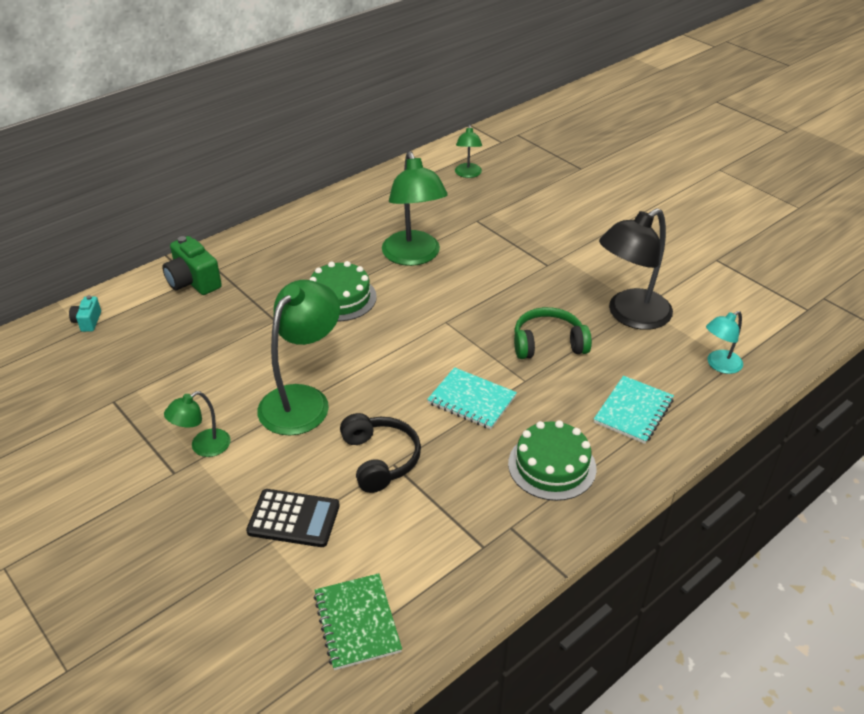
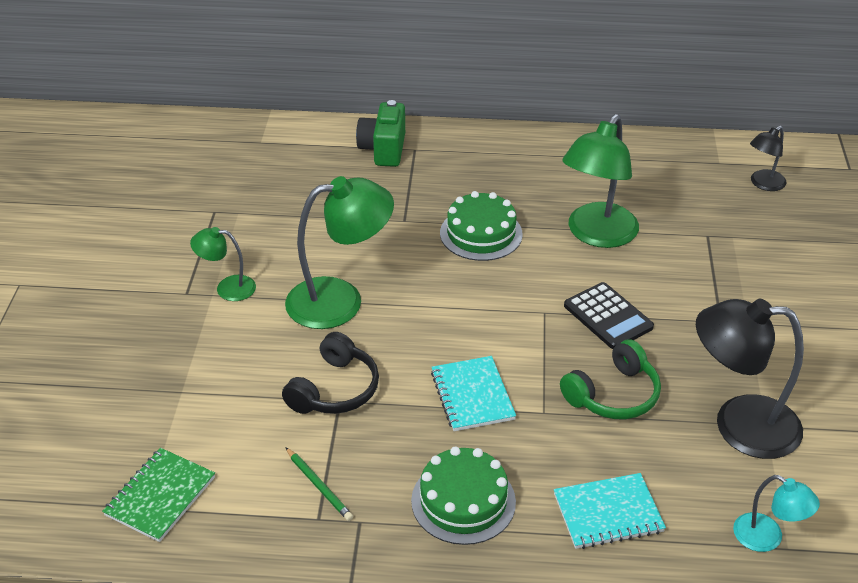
camera: 45 degrees right, 0 degrees up
(88, 321) = (271, 138): turquoise camera -> none
(293, 519) = (217, 387): black calculator -> black calculator (608, 316)
(455, 526) = (319, 486): none -> green pencil
(468, 174) = (763, 184): green lamp -> black lamp
(548, 343) = (613, 395): green headphones -> green headphones turned 105 degrees clockwise
(719, 365) = (767, 538): turquoise lamp -> turquoise lamp turned 150 degrees counterclockwise

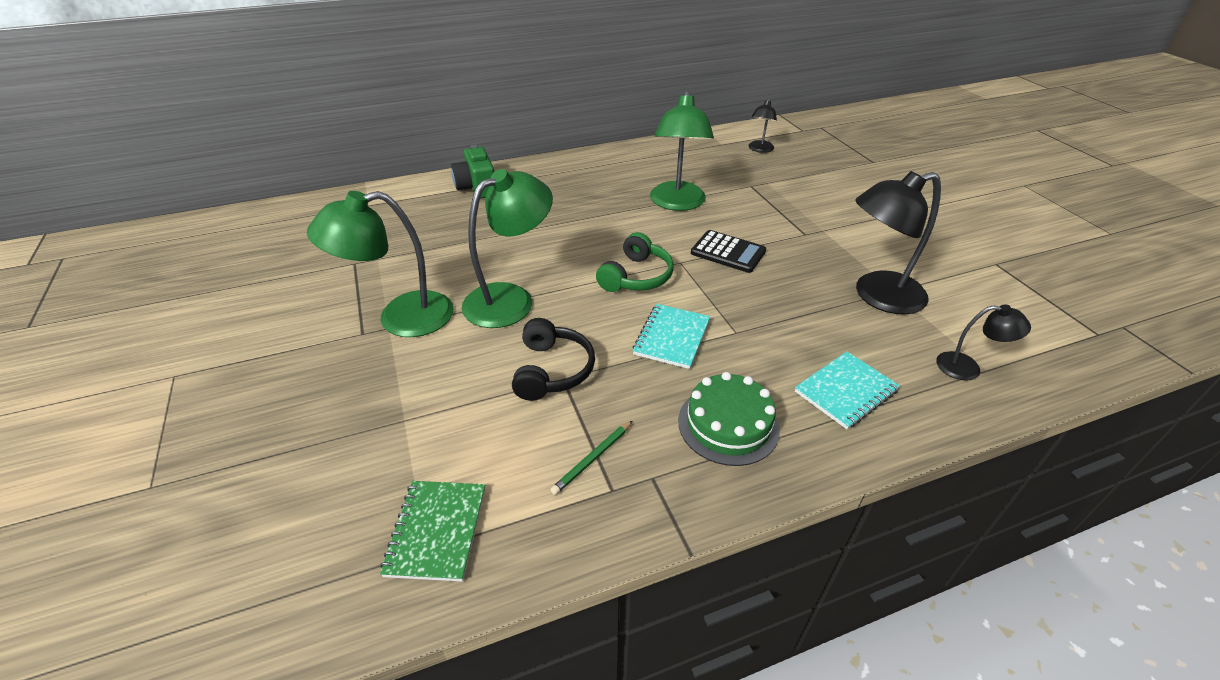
camera: 25 degrees left, 0 degrees up
(227, 288) = (400, 318): green lamp -> green lamp, size x1.92
(319, 486) = (593, 459): green pencil -> green pencil turned 105 degrees clockwise
(472, 395) = (672, 337): turquoise notebook -> turquoise notebook turned 60 degrees clockwise
(481, 233) = (592, 223): green cake -> none
(613, 395) = (776, 303): green headphones -> green headphones (636, 276)
(767, 538) = (967, 368): turquoise lamp -> black lamp

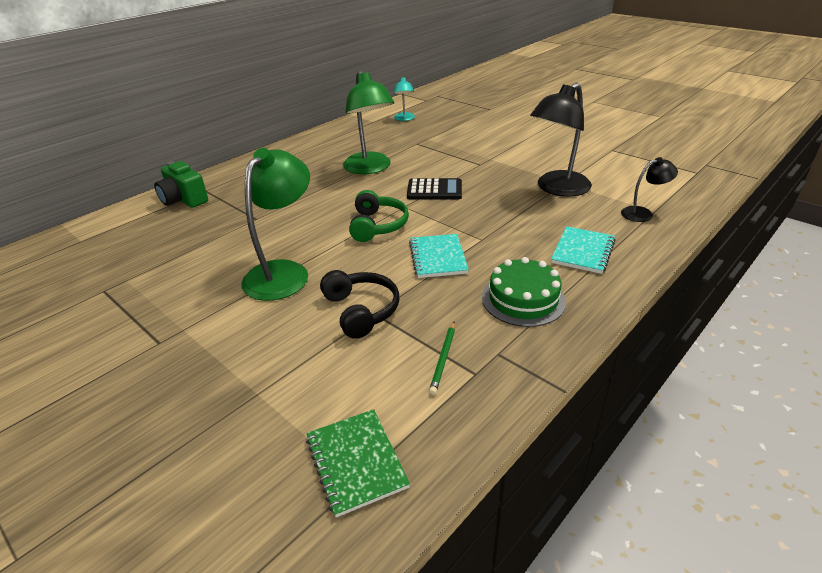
camera: 25 degrees left, 5 degrees down
(400, 318) = (189, 318): green lamp -> none
(759, 149) = (404, 119): black lamp -> turquoise lamp

